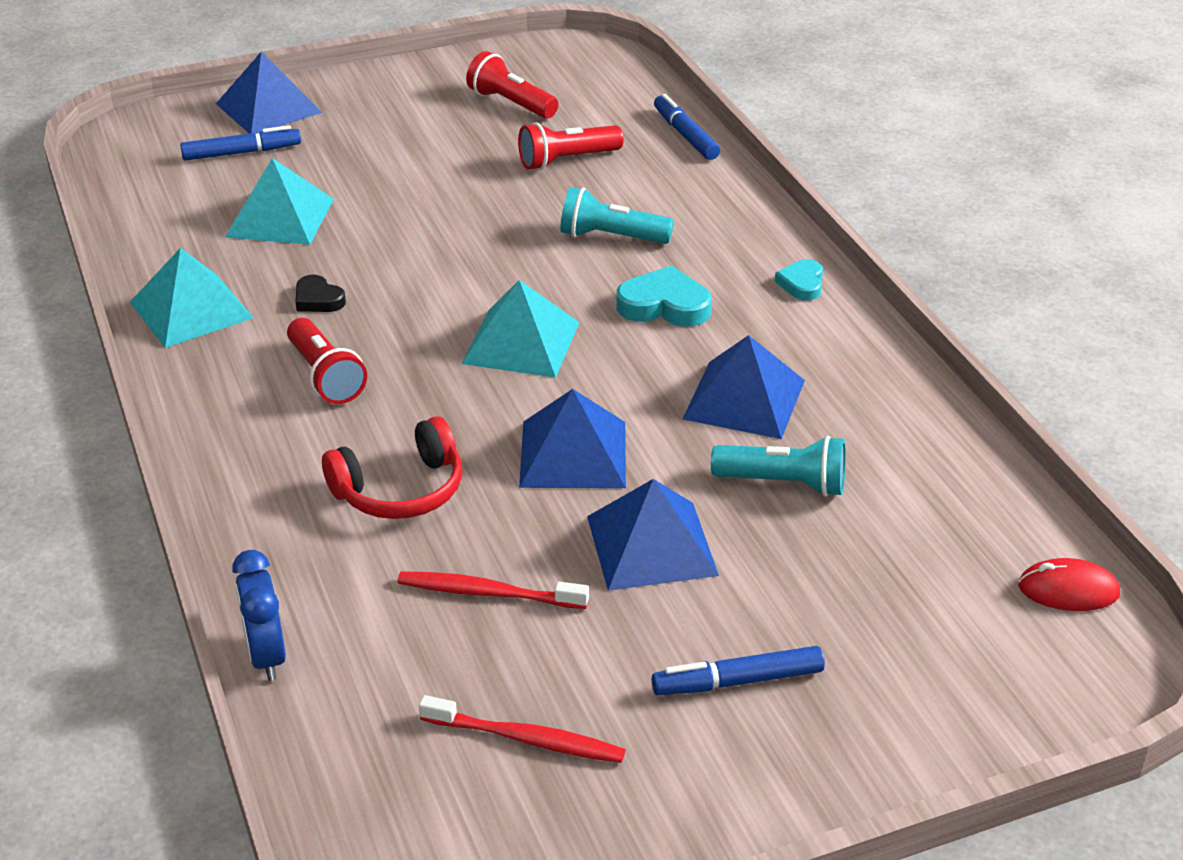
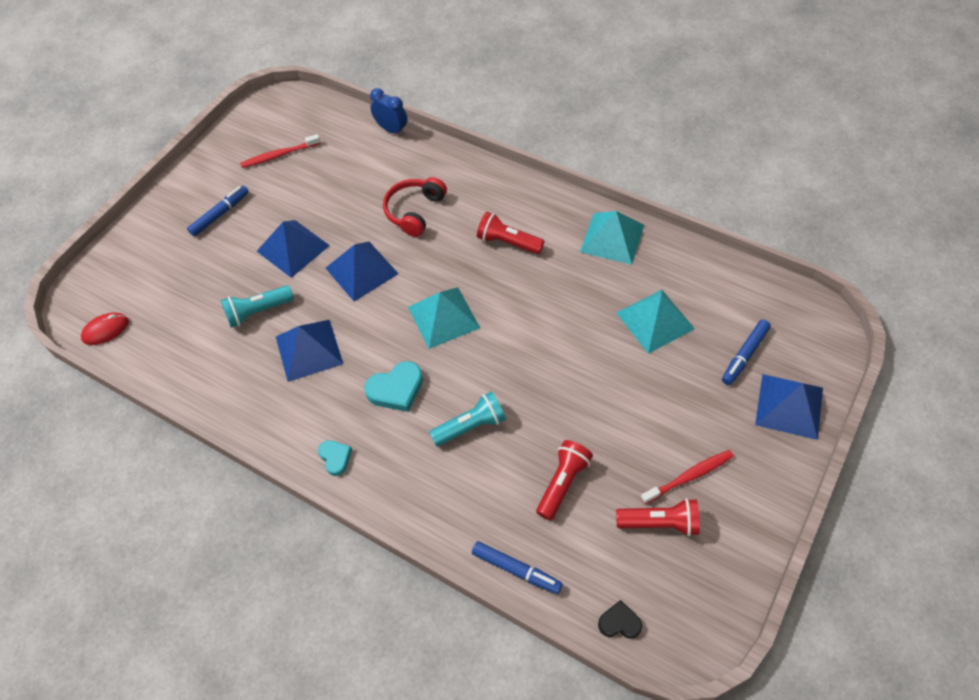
camera: 145 degrees right, 20 degrees up
(318, 299) = (565, 281): black heart -> black heart (619, 622)
(488, 593) = (338, 193): red toothbrush -> red toothbrush (689, 476)

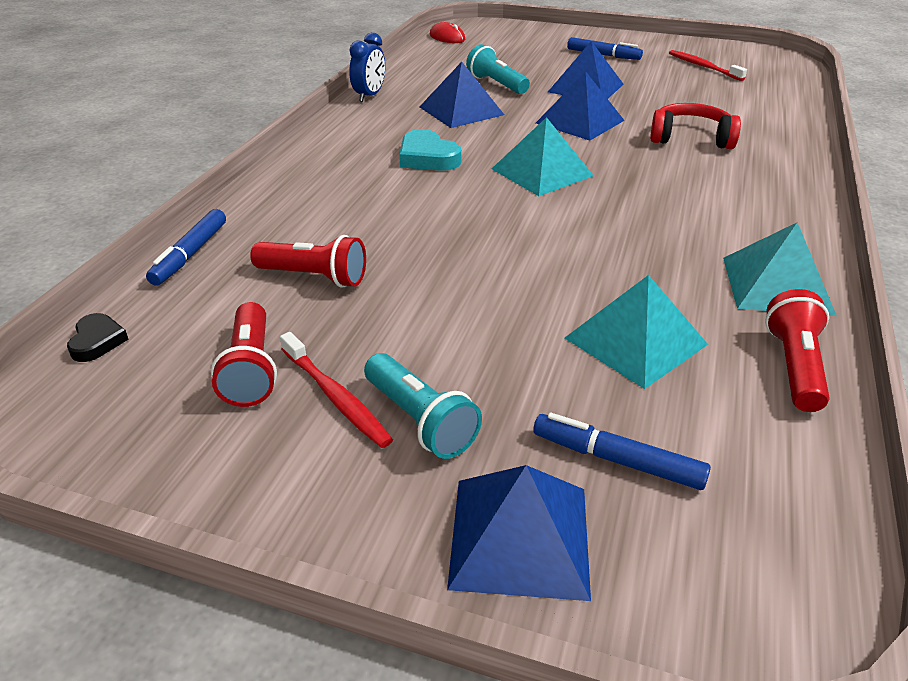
camera: 75 degrees right, 20 degrees down
(335, 458) = (334, 138): turquoise heart -> none
(392, 129) = (806, 112): blue clock -> blue clock (369, 96)
(470, 426) = (389, 205): turquoise flashlight -> turquoise flashlight (420, 420)
(508, 242) = (693, 201): red flashlight -> red flashlight (794, 366)

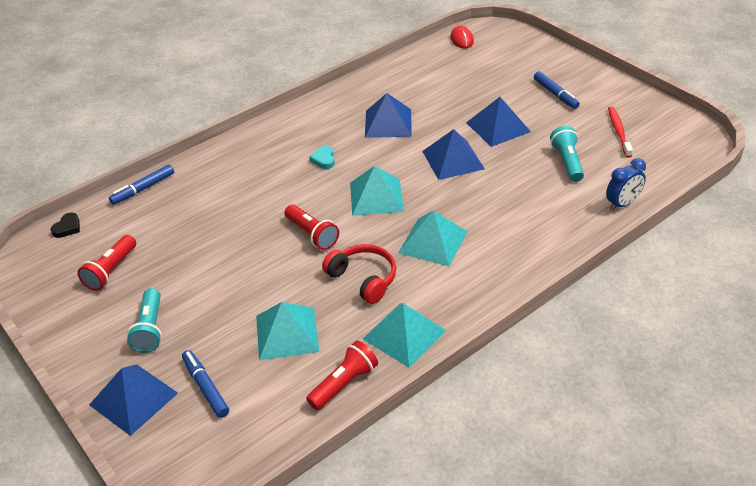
camera: 35 degrees right, 5 degrees up
(314, 277) = (183, 227): red flashlight -> red flashlight (312, 234)
(336, 397) = (130, 301): red toothbrush -> none
(369, 96) = (346, 89): blue clock -> blue clock (622, 204)
(427, 157) = (324, 159): turquoise heart -> turquoise heart, size x0.61
(496, 84) = (440, 103): turquoise flashlight -> turquoise flashlight (567, 162)
(668, 191) = (433, 242): none -> turquoise pyramid
(690, 138) = (508, 202): red headphones -> red headphones (363, 279)

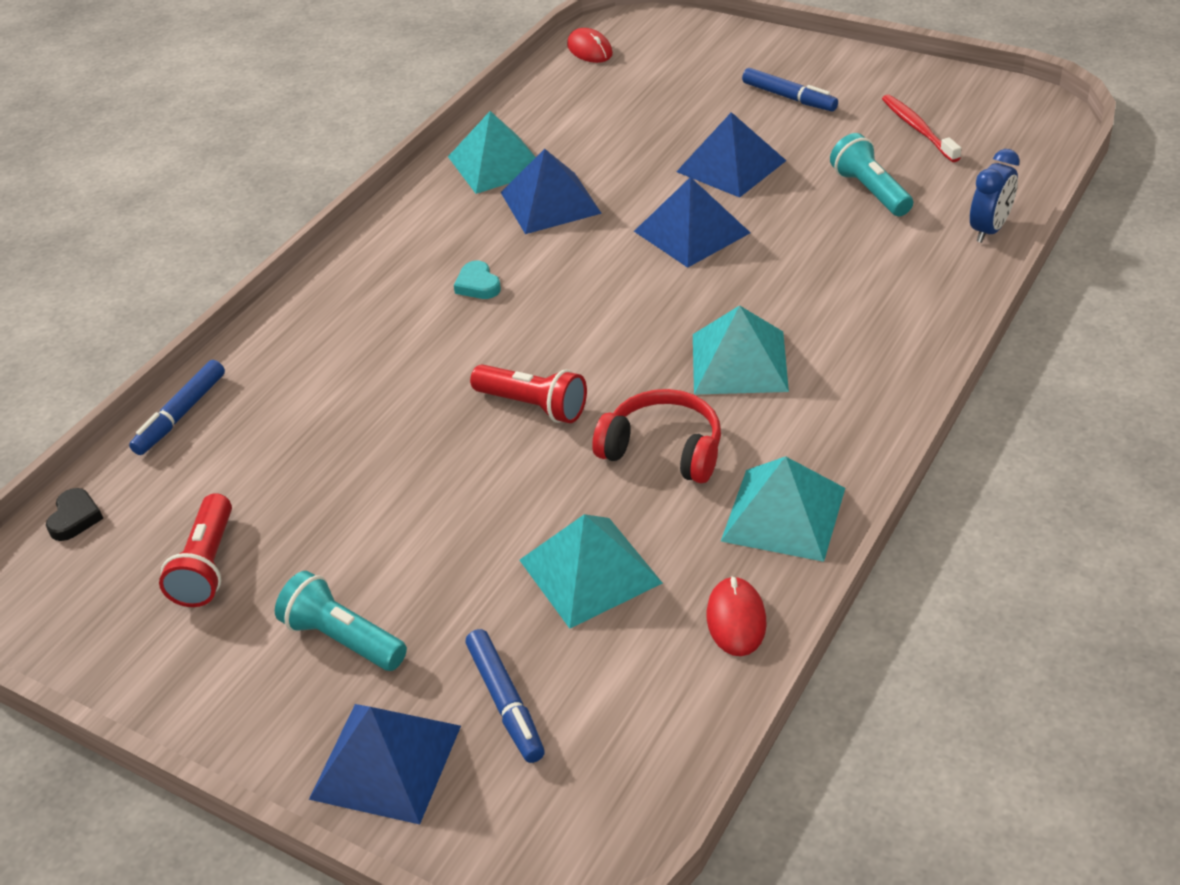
camera: 20 degrees left, 0 degrees up
(150, 329) = (343, 639): turquoise flashlight -> turquoise flashlight turned 150 degrees clockwise
(206, 387) = (505, 701): blue marker -> blue marker turned 150 degrees counterclockwise
(344, 384) = (736, 619): red flashlight -> red mouse
(376, 197) = (603, 319): turquoise pyramid -> turquoise pyramid (497, 163)

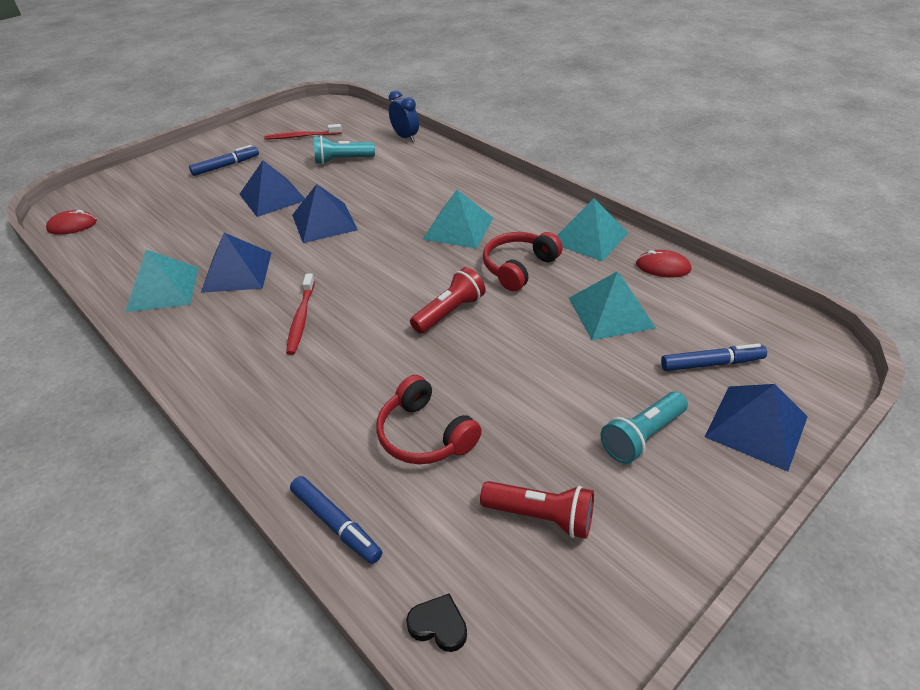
camera: 75 degrees left, 0 degrees up
(309, 443) = (425, 435): none -> red headphones
(478, 285) = (301, 319): turquoise heart -> red toothbrush

